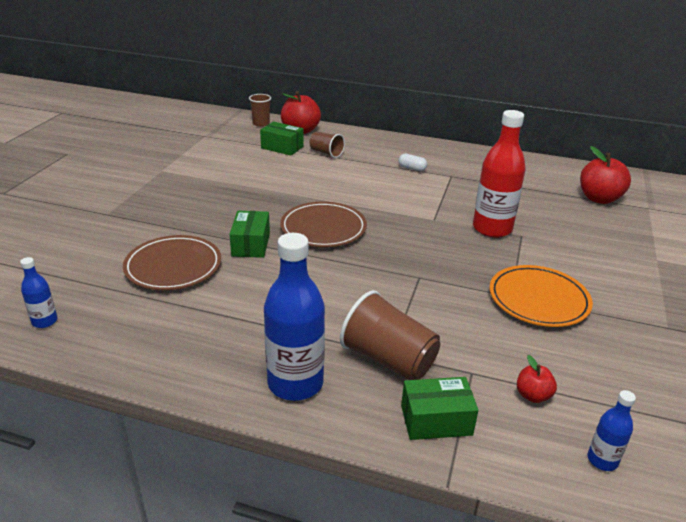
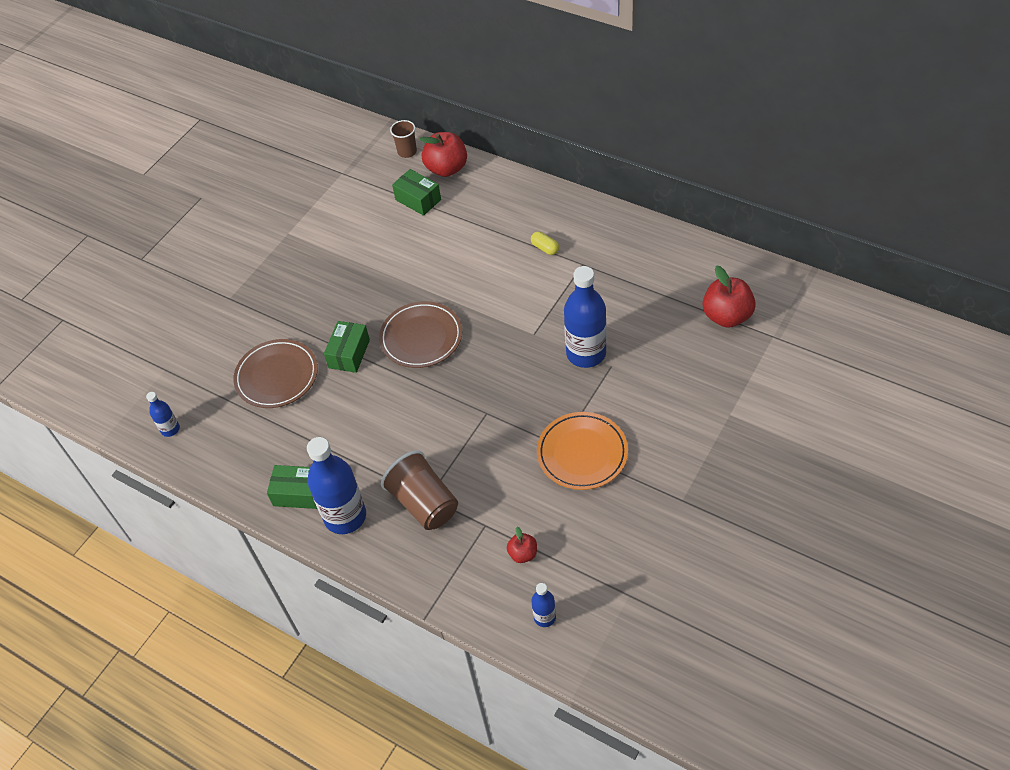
camera: 20 degrees right, 20 degrees up
(326, 153) = (462, 213): brown cup -> none
(412, 168) = (545, 248): white capsule -> yellow capsule
(436, 420) = (438, 565): green box -> green box (298, 493)
(492, 229) = (586, 353): red bottle -> blue bottle

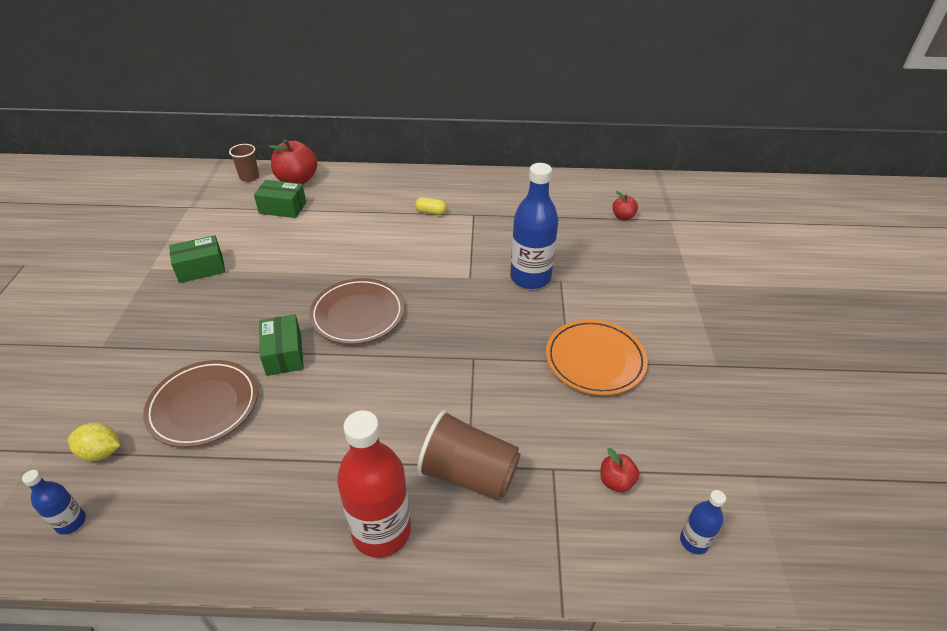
camera: 35 degrees left, 10 degrees down
(202, 386) = (101, 452): none -> yellow lemon
(298, 493) = (302, 529): green box -> green box (201, 268)
(345, 516) = (381, 531): blue bottle -> red bottle
(727, 316) = (623, 217): red apple -> red apple, size x0.53

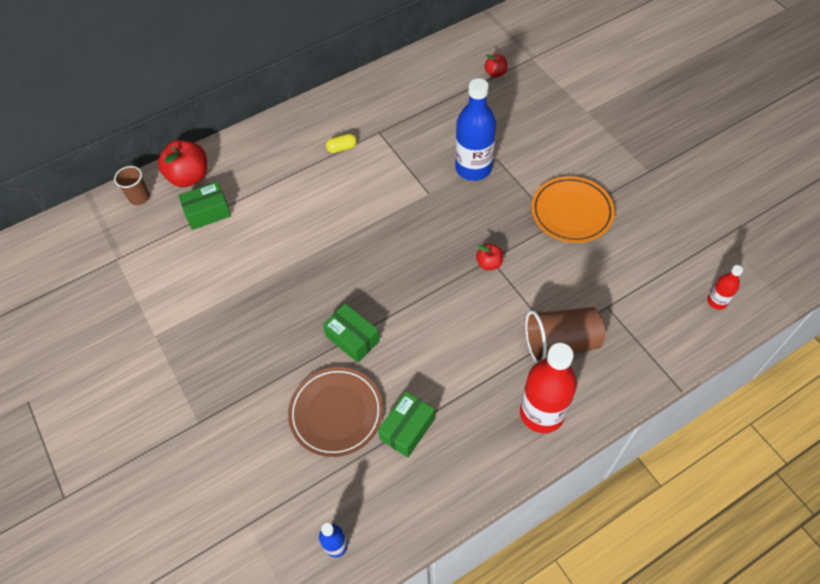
camera: 30 degrees left, 15 degrees up
(101, 452) = (299, 492): yellow lemon -> none
(201, 268) = (201, 309): green box -> green box (407, 429)
(358, 314) = (375, 274): brown plate -> none
(616, 481) = (649, 291): red apple -> red apple (489, 263)
(694, 541) = (717, 301): blue bottle -> red bottle

